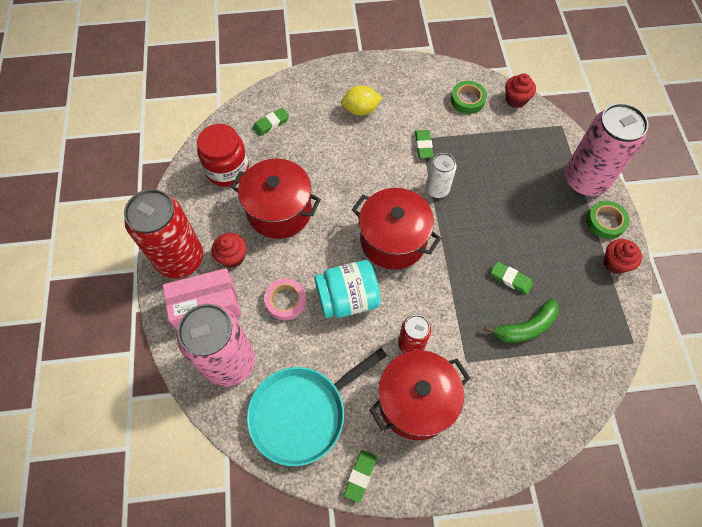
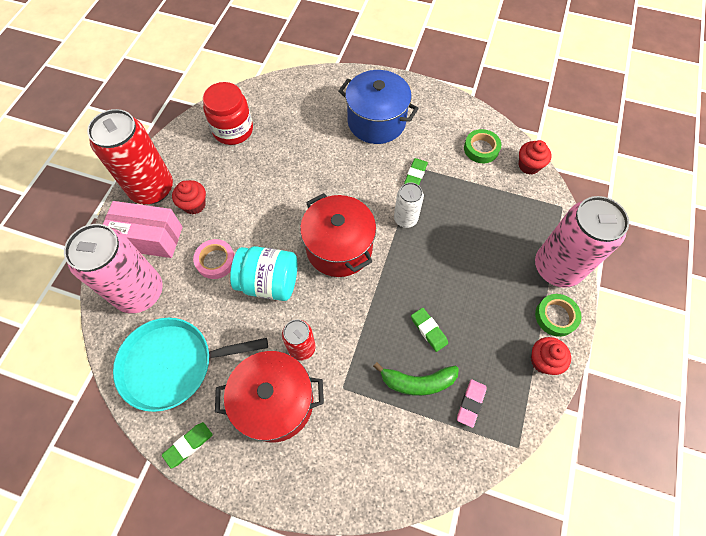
camera: 25 degrees right, 0 degrees up
(271, 124) = (291, 105): green eraser -> none
(279, 211) = (255, 182): red pot -> none
(361, 110) = (376, 121): yellow lemon -> blue pot
(577, 325) = (471, 403): none -> pink eraser

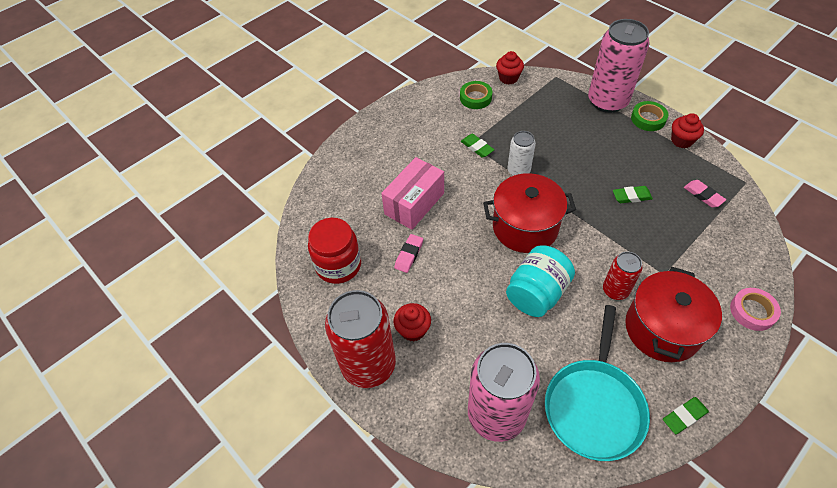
camera: 60 degrees left, 10 degrees down
(149, 238) = (432, 386): pink box -> pink box (414, 203)
(188, 445) = (684, 416): green eraser -> green eraser turned 75 degrees clockwise
(216, 261) = (491, 331): pink tape -> pink tape (752, 311)
(265, 172) = (409, 255): none -> pink eraser
(376, 121) = (403, 152): blue pot -> none
(417, 382) = (675, 221): green banana -> none

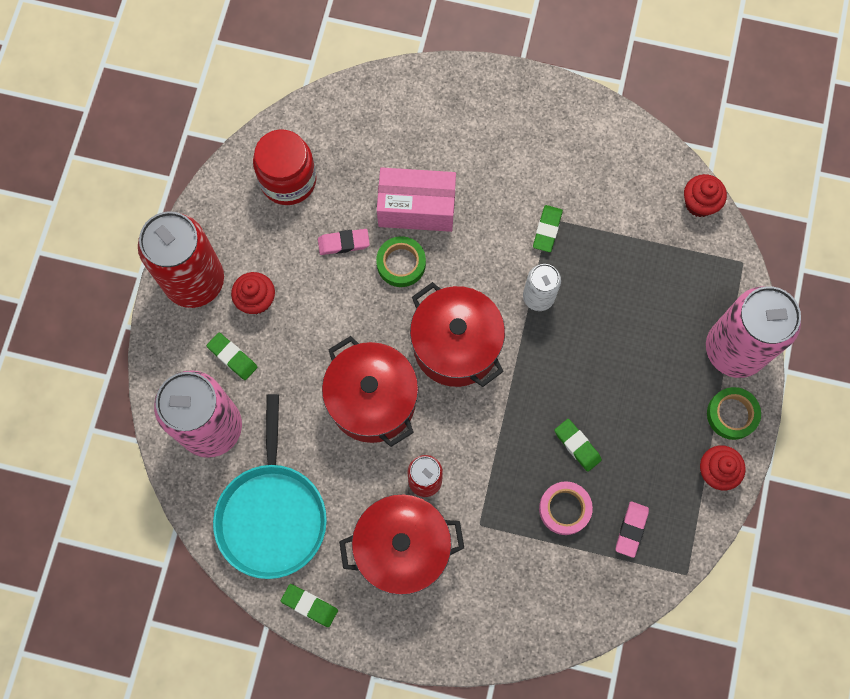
camera: 55 degrees right, 20 degrees up
(447, 369) = (232, 357): none -> green eraser
(475, 98) = (634, 182): green tape -> green tape (401, 263)
(536, 293) = (372, 400): turquoise jar -> red pot
(594, 406) = (272, 515): turquoise pan -> turquoise pan turned 75 degrees counterclockwise
(752, 311) = (482, 637): pink tape -> pink tape (564, 509)

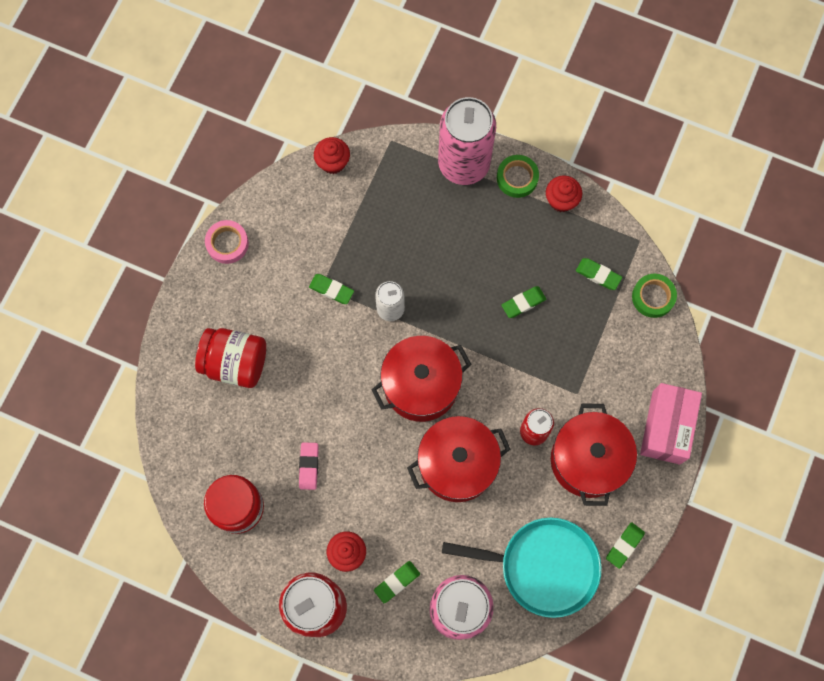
camera: 80 degrees left, 0 degrees up
(401, 263) = (338, 419): green tape -> green tape (653, 297)
(416, 208) = (288, 397): pink box -> pink box (666, 427)
(444, 146) = (235, 363): none -> red jar
(564, 509) = (574, 323): pink tape -> pink tape (227, 243)
(631, 529) = (598, 275): pink eraser -> green eraser

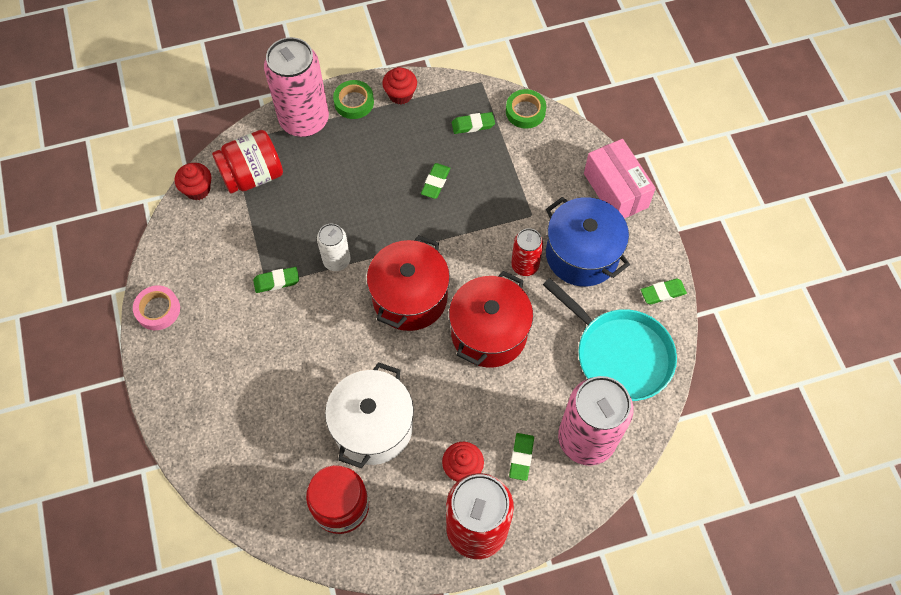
camera: 40 degrees left, 10 degrees down
(235, 363) = (242, 395): red jar -> red jar (253, 175)
(309, 466) = (373, 427): pink eraser -> white pot
(543, 566) = (620, 355): turquoise pan -> turquoise pan turned 75 degrees clockwise
(588, 460) = (582, 255): red pot -> blue pot
(624, 545) = (662, 293): green eraser -> green eraser turned 75 degrees clockwise

